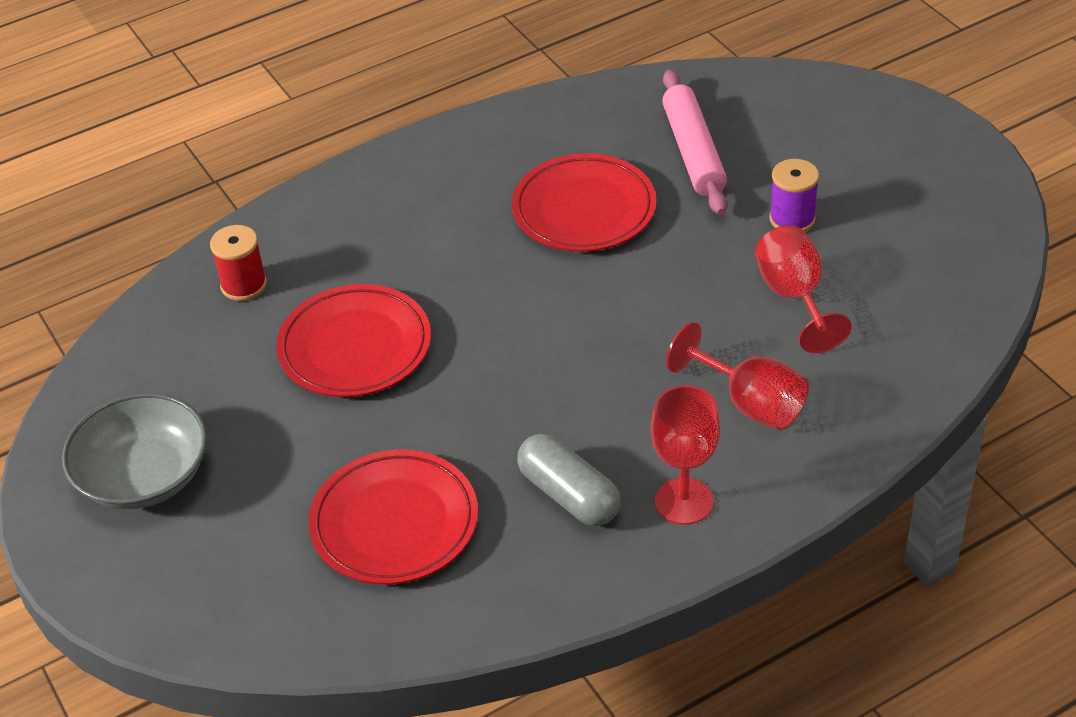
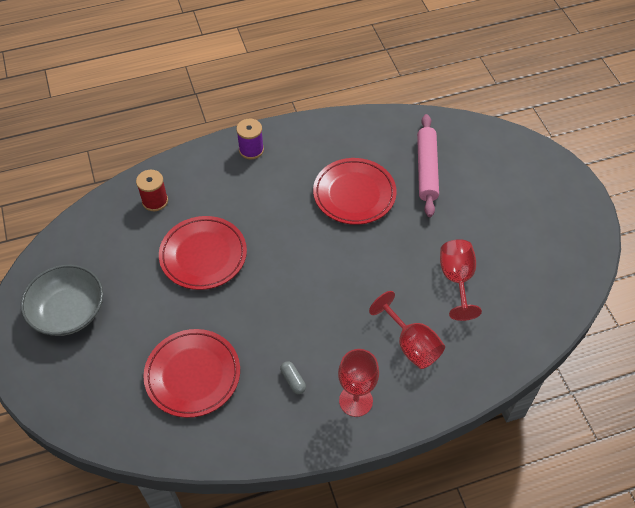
camera: 10 degrees right, 10 degrees up
(569, 495) = (293, 380): grey capsule -> grey capsule, size x0.51
(792, 219) = (470, 227): purple spool -> purple spool (251, 150)

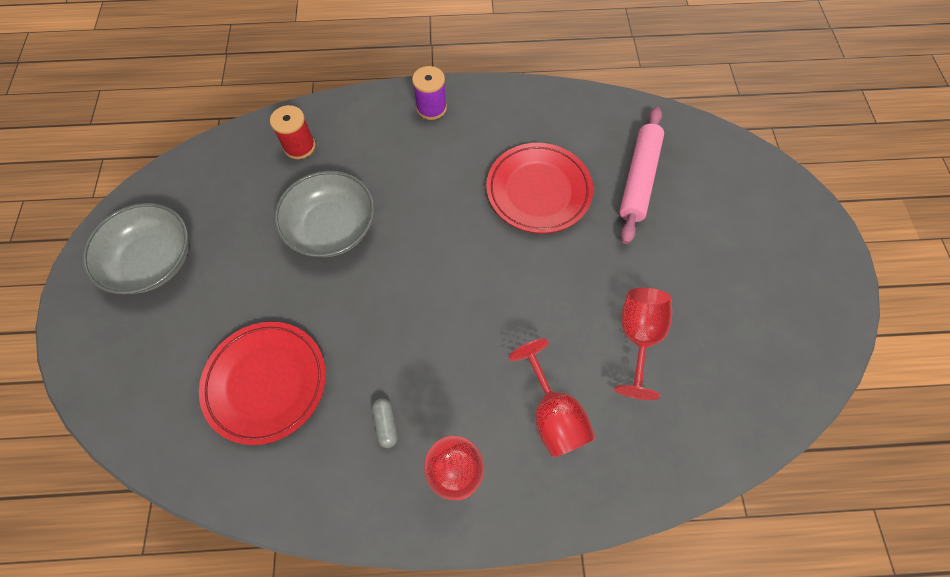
camera: 15 degrees right, 10 degrees up
(203, 255) = (332, 228): red plate -> grey bowl

